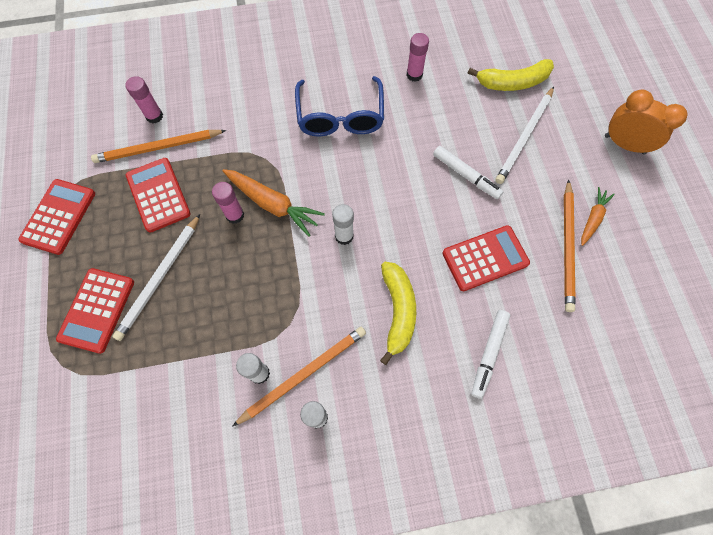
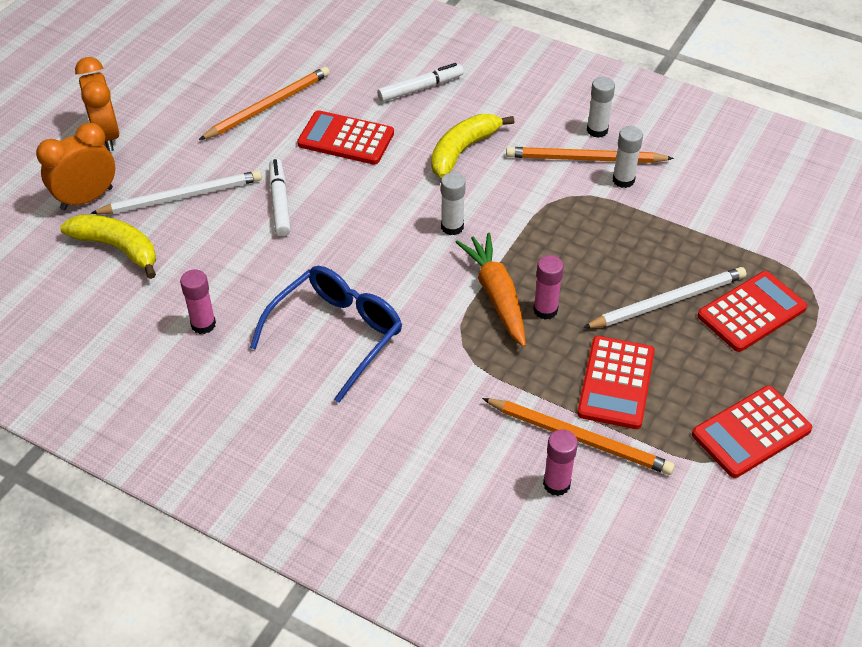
camera: 140 degrees left, 20 degrees down
(571, 97) = (87, 198): none -> orange clock
(592, 218) = (219, 109): orange carrot -> none

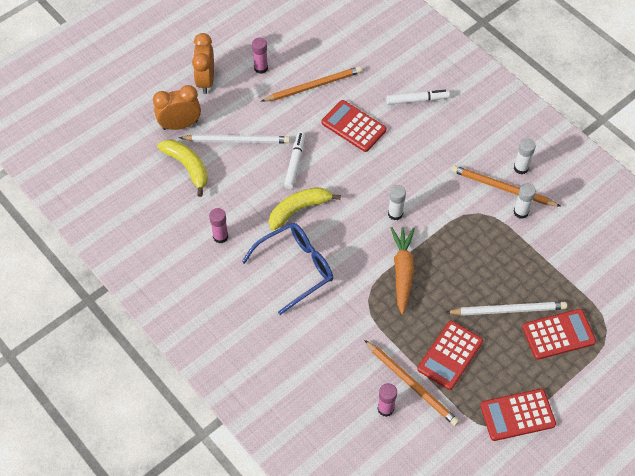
camera: 20 degrees right, 10 degrees up
(462, 150) = (425, 158): yellow banana -> yellow banana (299, 209)
(545, 310) = (428, 291): pink glue stick -> pink glue stick (261, 68)

